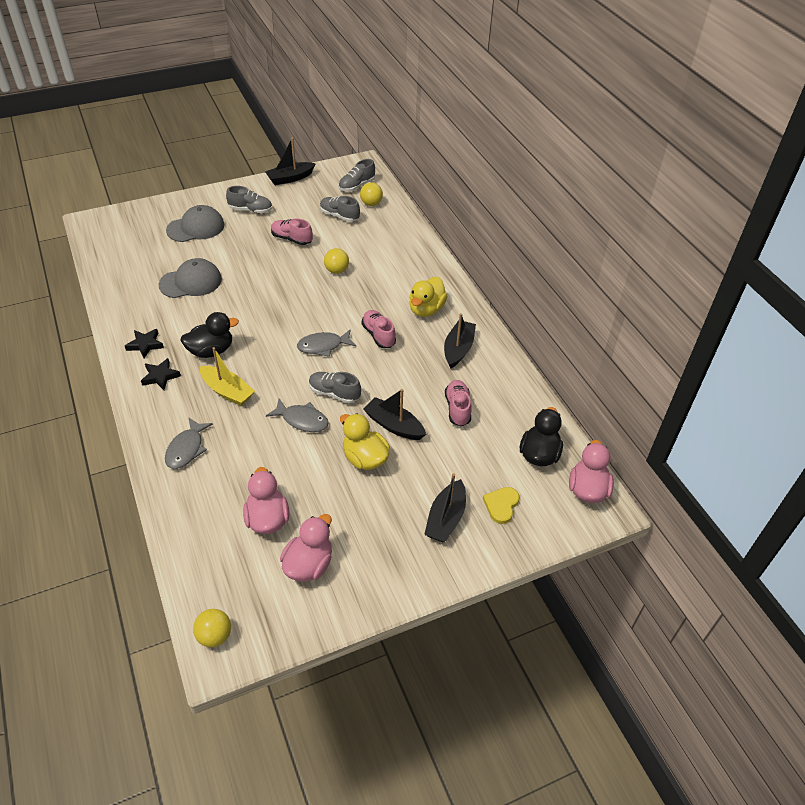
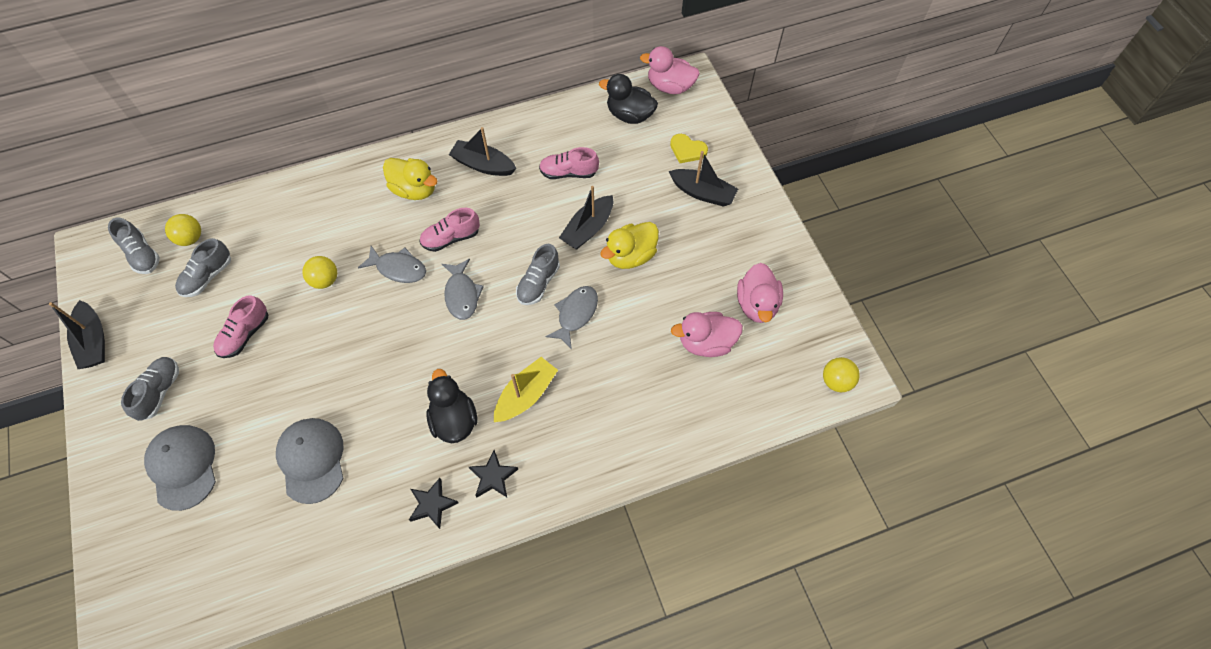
camera: 85 degrees left, 15 degrees up
(186, 449) = (612, 431): grey fish -> grey fish (398, 268)
(309, 564) = (756, 304): pink duck -> pink duck turned 120 degrees counterclockwise

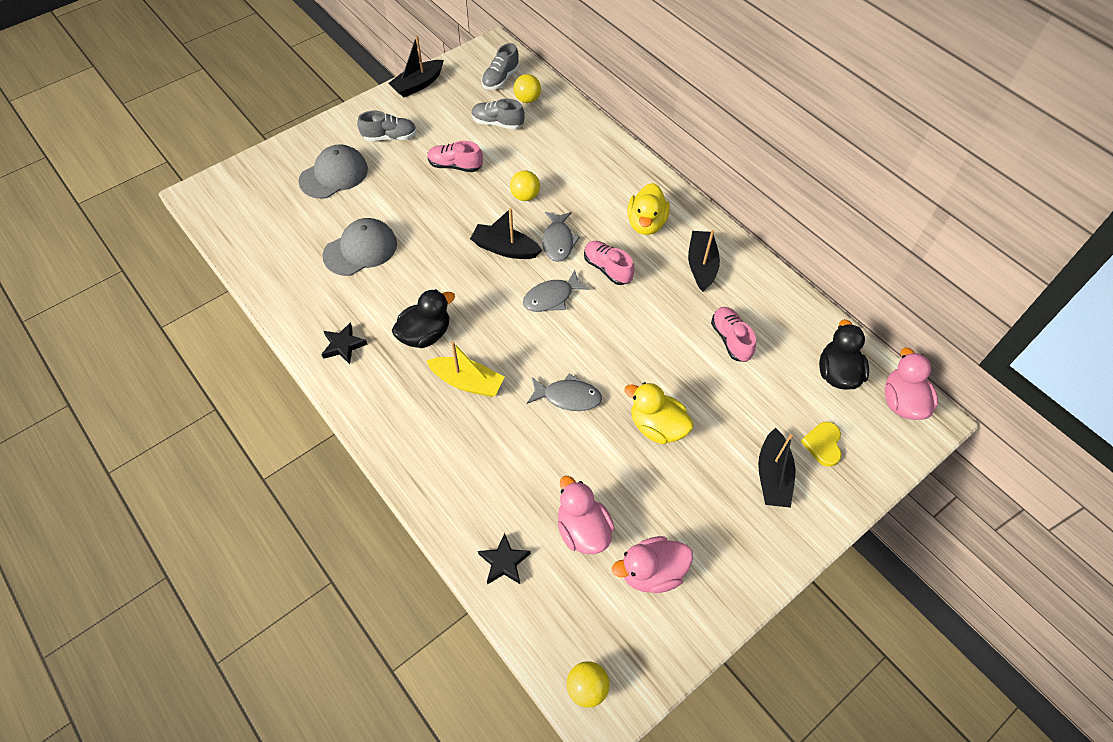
camera: 70 degrees right, 5 degrees down
(493, 477) = (380, 382): black star -> black star (504, 562)
(538, 283) = (589, 354): grey shoe -> none
(588, 229) = (671, 378): black boat -> black boat (505, 249)

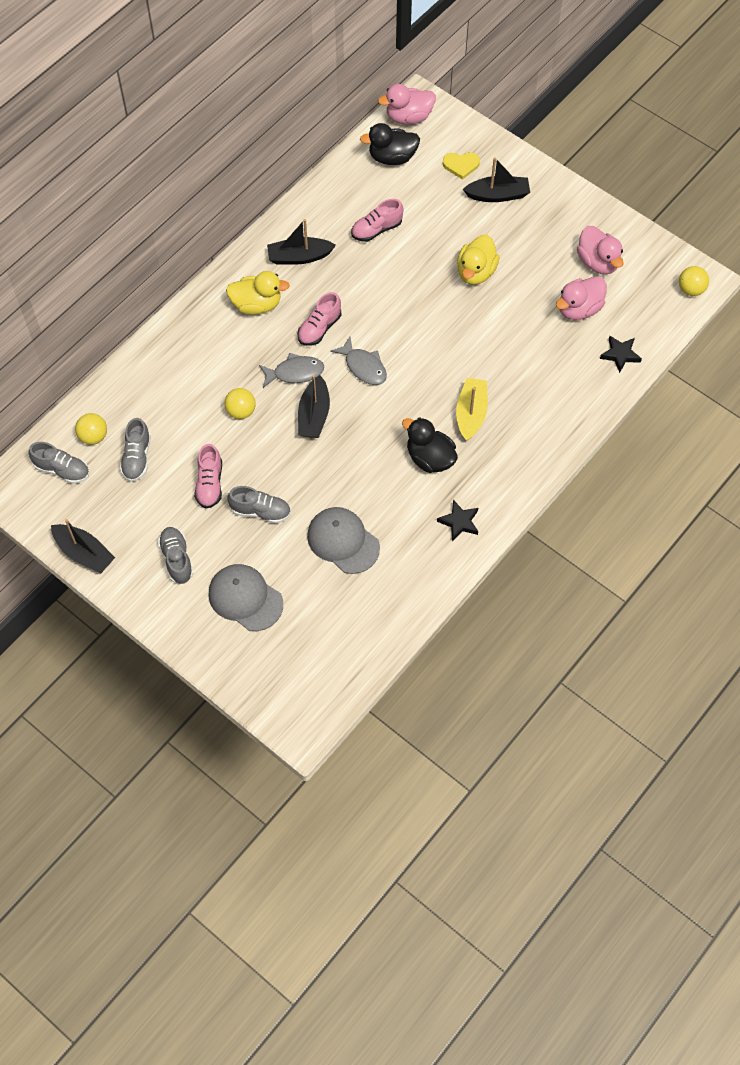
camera: 100 degrees left, 5 degrees up
(414, 196) = (261, 511): none -> grey shoe
(568, 397) = (465, 337): grey fish -> none

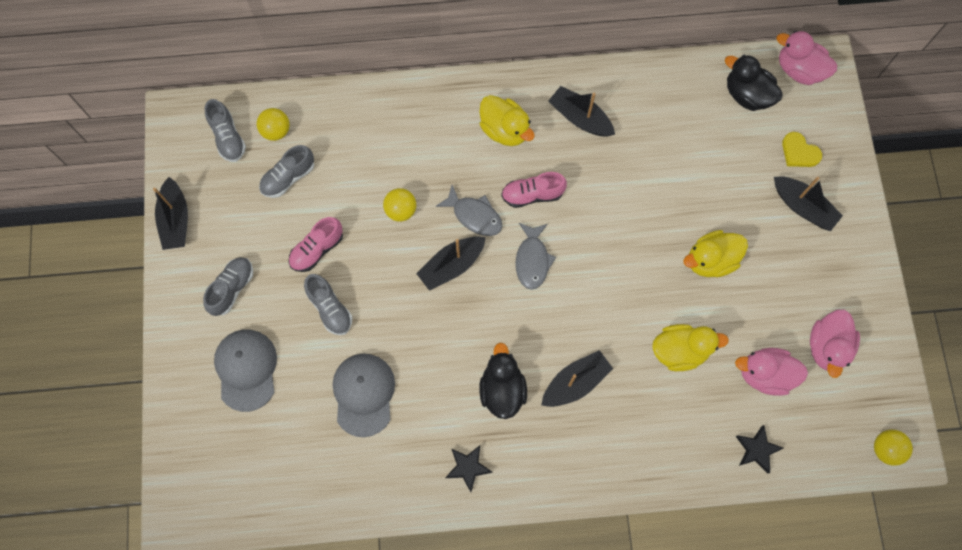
camera: 45 degrees right, 10 degrees up
(376, 229) = (667, 149): pink shoe -> none
(471, 414) = (575, 382): yellow boat -> black boat
(514, 340) = (680, 351): none -> yellow duck

